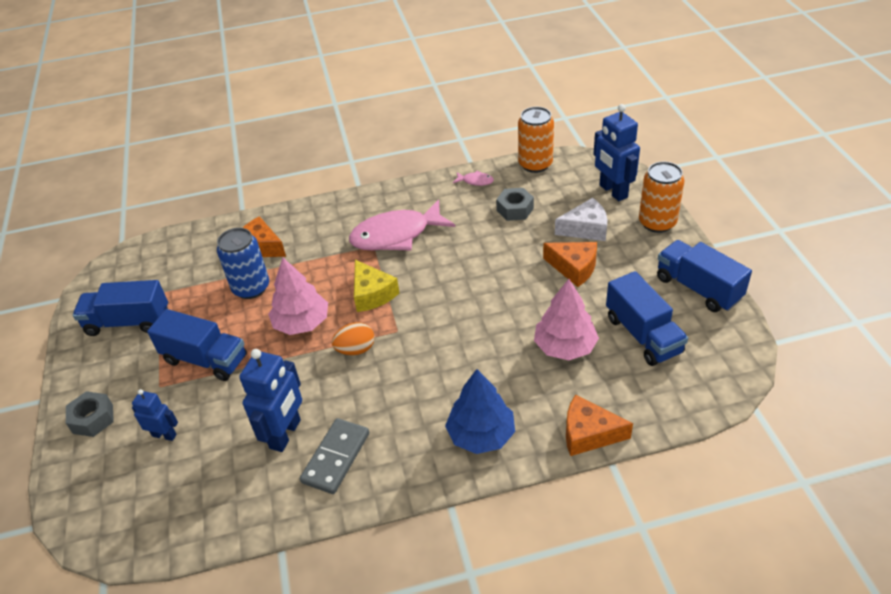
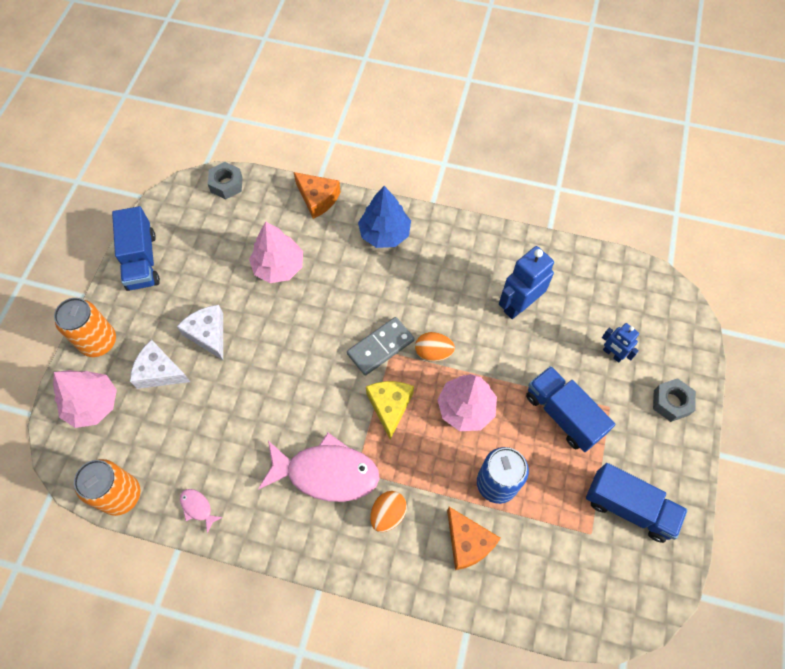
camera: 155 degrees left, 20 degrees up
(332, 235) = (388, 514): none -> orange egg
(336, 457) = (490, 268): grey domino -> grey domino (380, 347)
(515, 209) = (195, 437): grey nut -> grey nut (226, 184)
(574, 268) = (208, 334): orange cheese -> white cheese
(613, 191) = (93, 404): blue robot -> pink tree
(643, 335) = (218, 245): blue truck -> none

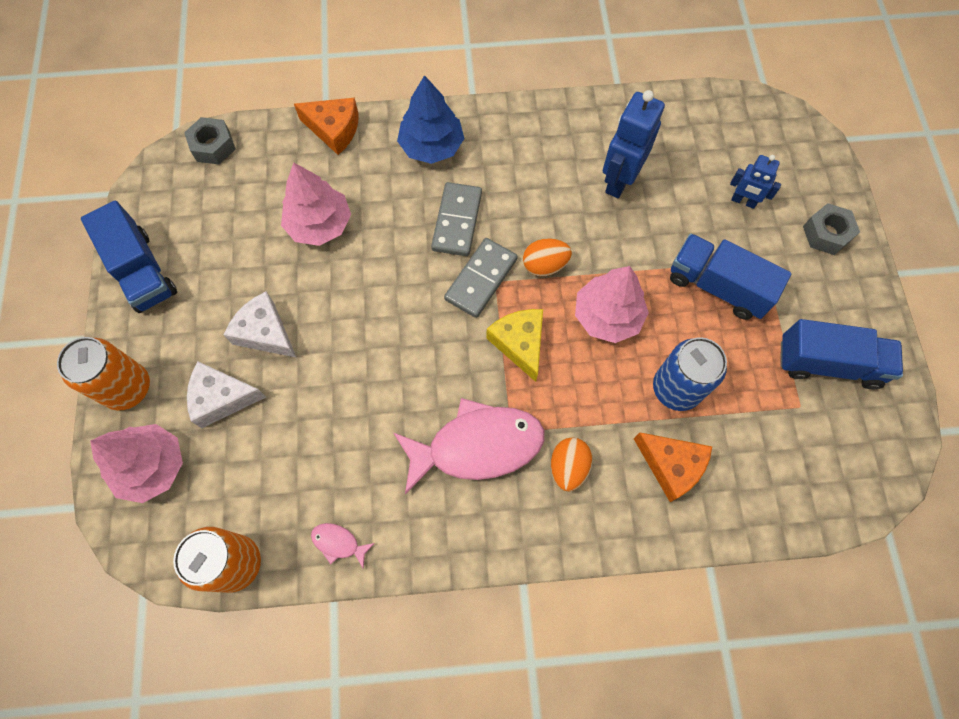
camera: 20 degrees left, 5 degrees up
(380, 297) = (457, 221): none -> grey domino

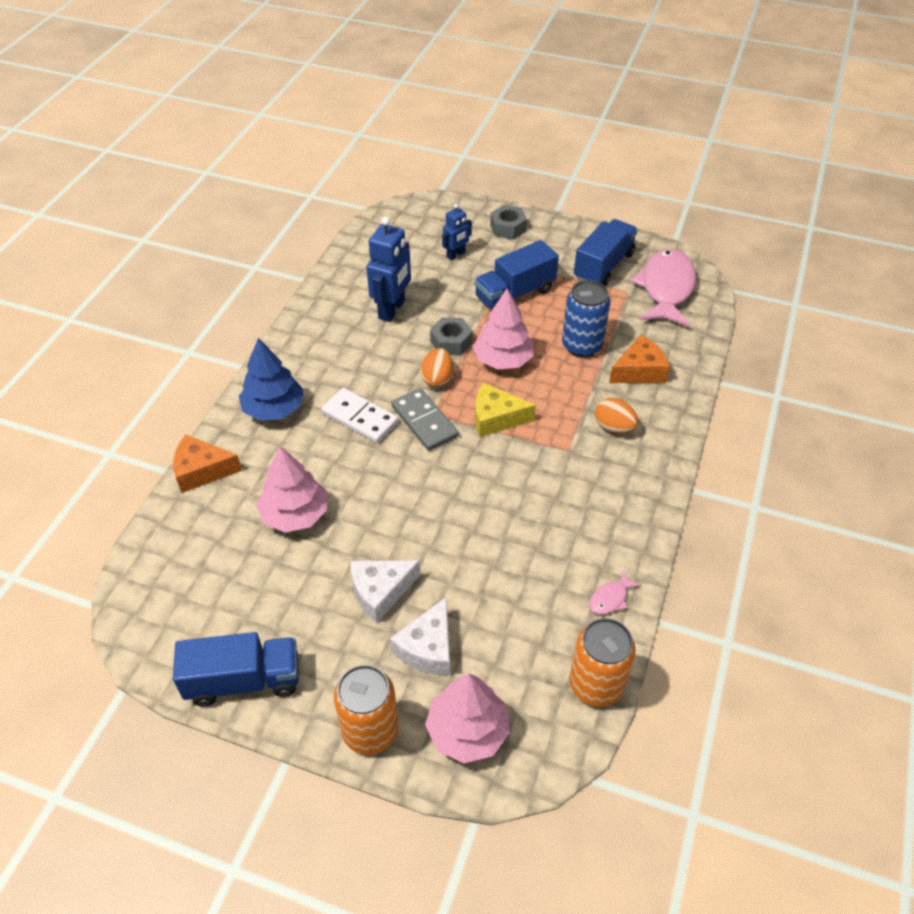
camera: 65 degrees left, 20 degrees down
(213, 146) = (142, 573): grey nut -> grey nut (451, 342)
(334, 130) = (202, 471): orange cheese -> orange cheese turned 135 degrees counterclockwise
(457, 221) = (359, 418): grey domino -> white domino
(477, 446) = (569, 476): pink fish -> pink fish (666, 289)
(619, 180) = (392, 310): blue robot -> blue robot turned 120 degrees counterclockwise

